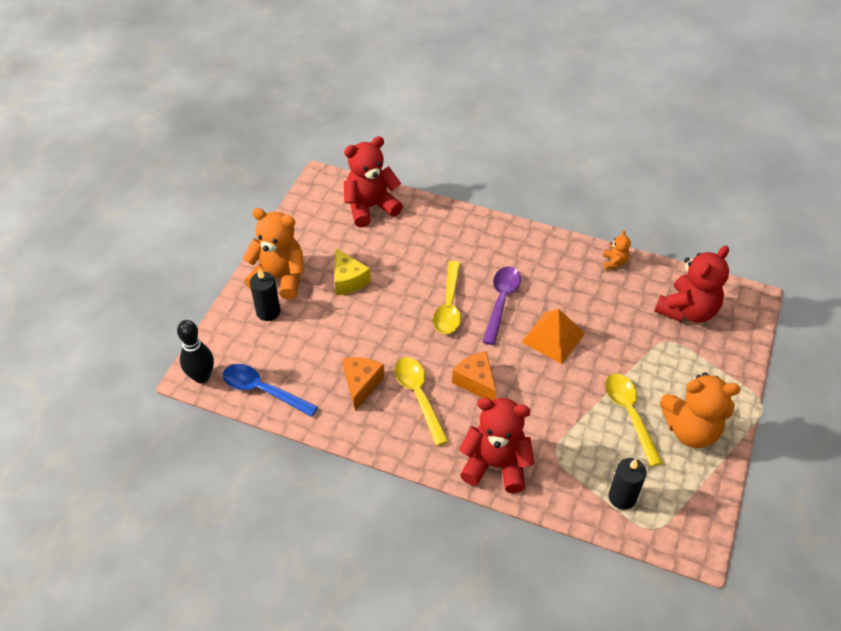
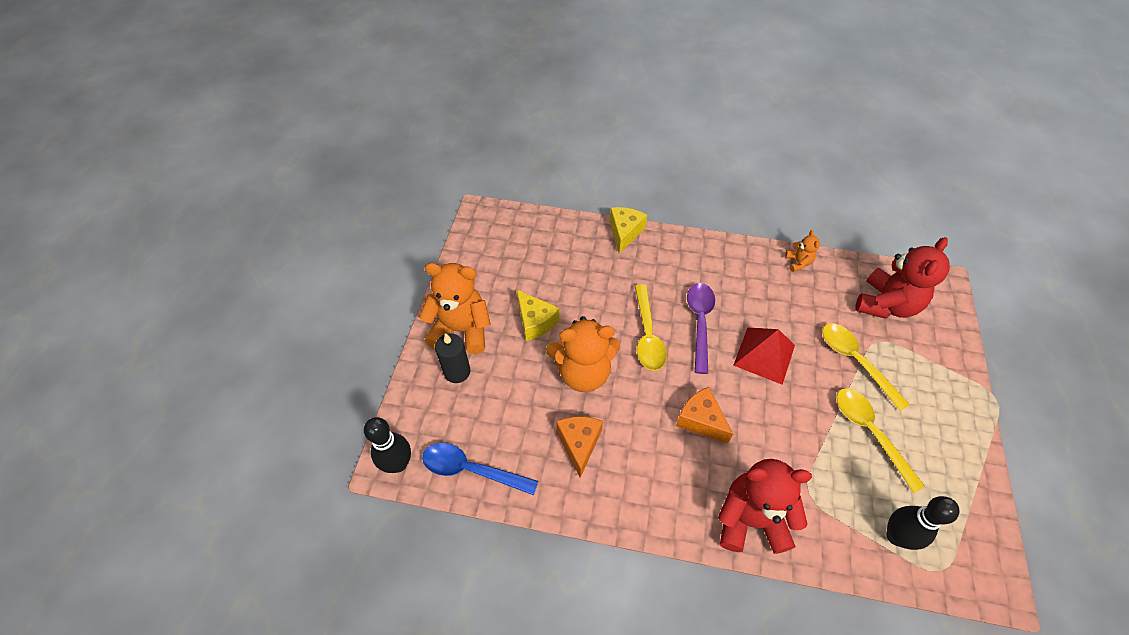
camera: 10 degrees left, 5 degrees up
(370, 207) = (538, 237): red teddy bear -> none
(418, 396) = (644, 448): yellow spoon -> yellow spoon (855, 361)
(454, 214) = (624, 233): none -> yellow cheese
(553, 337) = (764, 355): orange pyramid -> red pyramid
(622, 497) = (896, 536): black candle -> black bowling pin
(690, 430) = (937, 440): orange teddy bear -> orange teddy bear (583, 372)

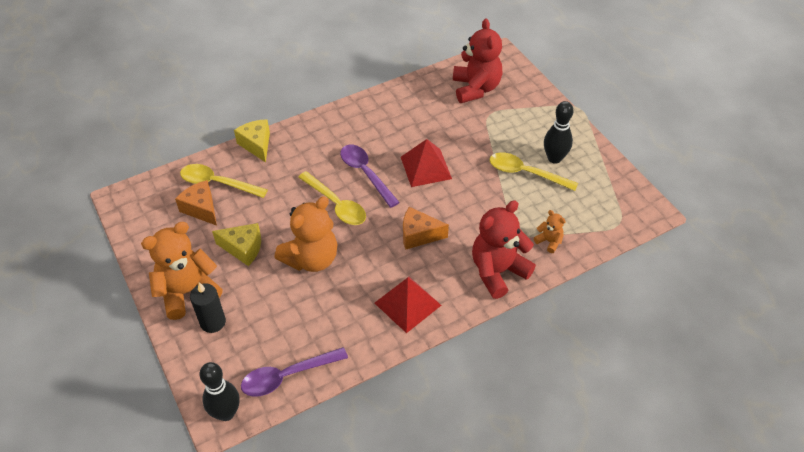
camera: 40 degrees left, 5 degrees down
(471, 470) = (287, 376): blue spoon -> purple spoon
(579, 444) = (350, 305): orange cheese -> orange cheese (201, 209)
(632, 483) = (407, 304): none -> red pyramid
(798, 262) = (399, 94): orange teddy bear -> orange teddy bear (549, 241)
(855, 361) = (485, 136): yellow spoon -> yellow spoon (217, 183)
(896, 536) = (583, 222): black bowling pin -> black bowling pin (554, 158)

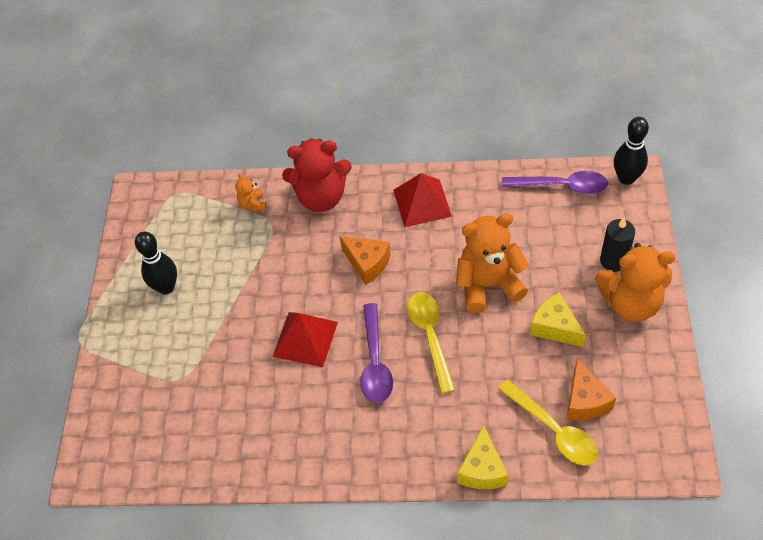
camera: 145 degrees left, 5 degrees up
(476, 88) = (162, 427): red teddy bear -> none
(525, 173) = (210, 283): yellow spoon -> none

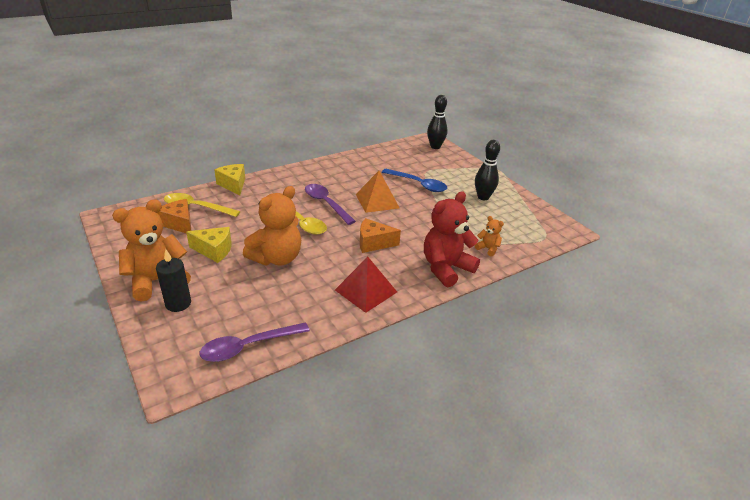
camera: 140 degrees right, 20 degrees down
(221, 351) = (418, 184): none -> blue spoon
(305, 339) = (377, 201): red pyramid -> orange pyramid
(626, 178) = (181, 378): black bowling pin -> black bowling pin (435, 147)

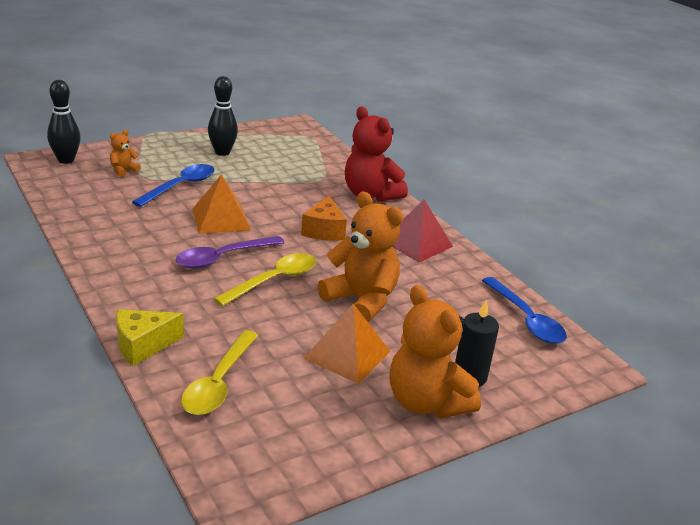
camera: 90 degrees left, 5 degrees down
(179, 223) = (271, 397): orange cheese -> none
(214, 250) = (347, 354): yellow cheese -> orange pyramid
(248, 347) = (526, 319): purple spoon -> blue spoon
(488, 249) = (332, 168): orange teddy bear -> orange teddy bear (123, 170)

